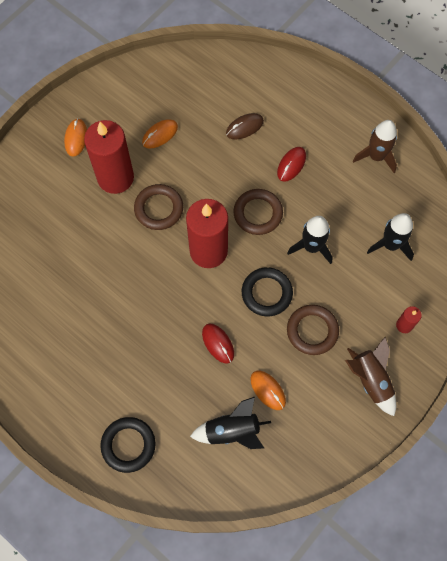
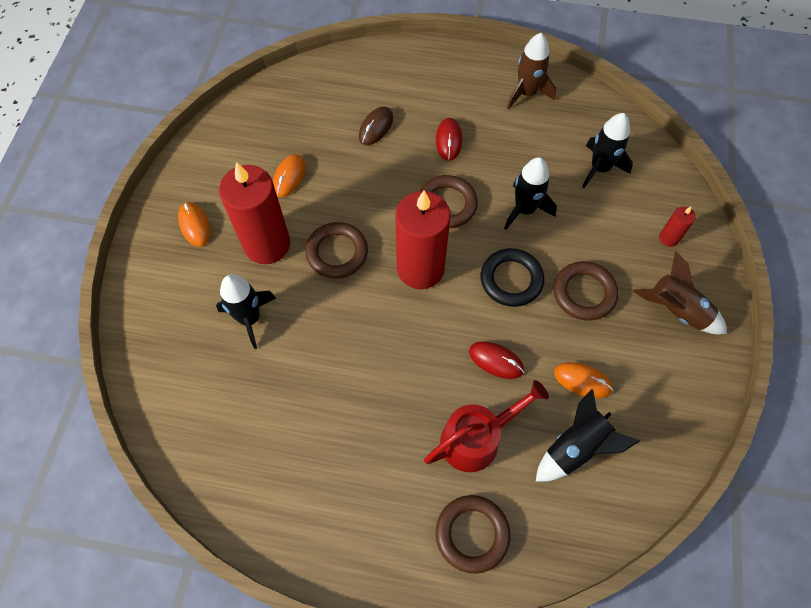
camera: 30 degrees left, 5 degrees down
(74, 224) = (250, 318): none -> black rocket
(128, 445) = (472, 534): black ring -> brown ring
(170, 387) = (476, 438): none -> red watering can

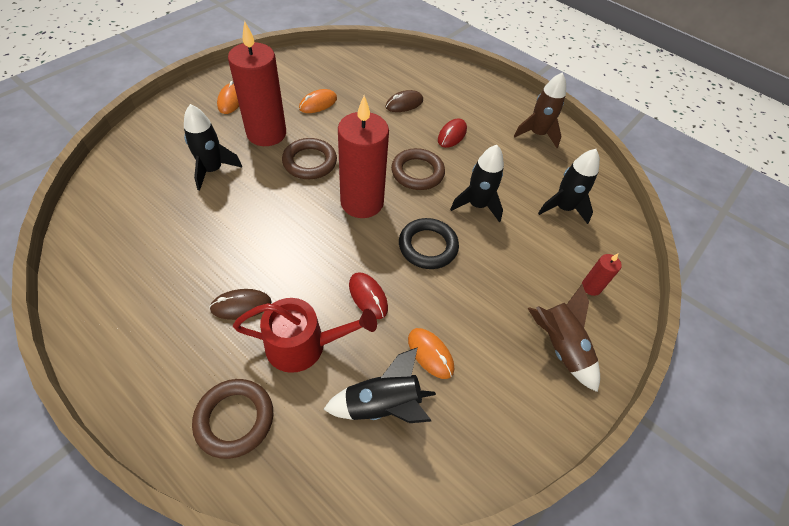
camera: 25 degrees right, 10 degrees down
(396, 437) = (241, 305): none -> brown mouse
(584, 293) = (483, 288): brown ring -> none

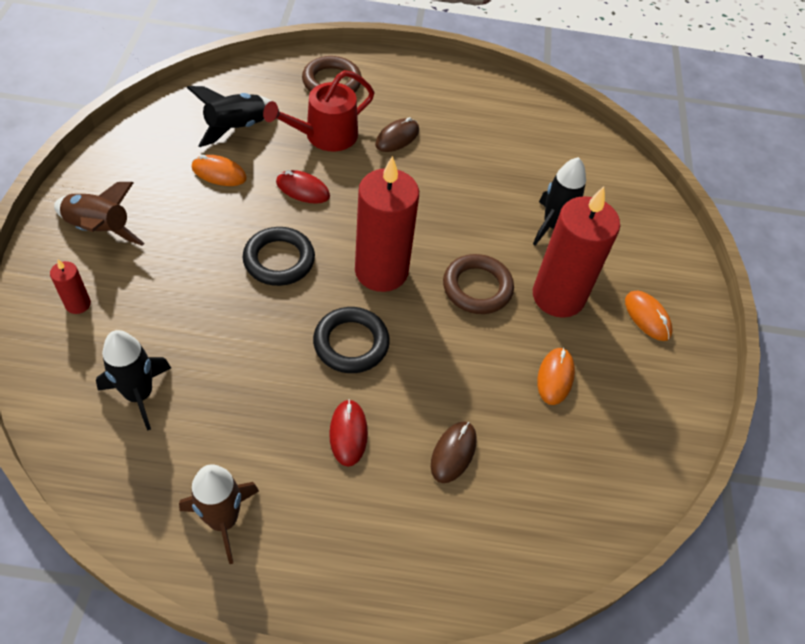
camera: 145 degrees right, 0 degrees up
(417, 172) = (351, 343): brown ring -> black ring
(477, 205) = (252, 337): black rocket -> none

